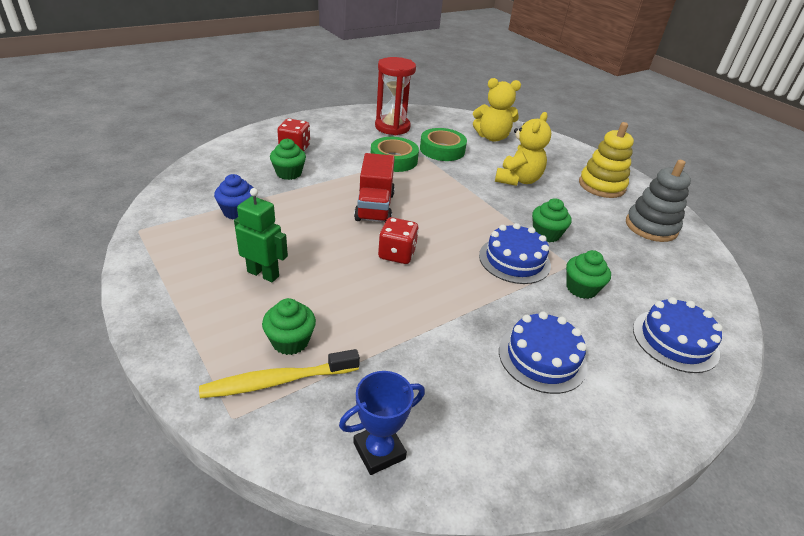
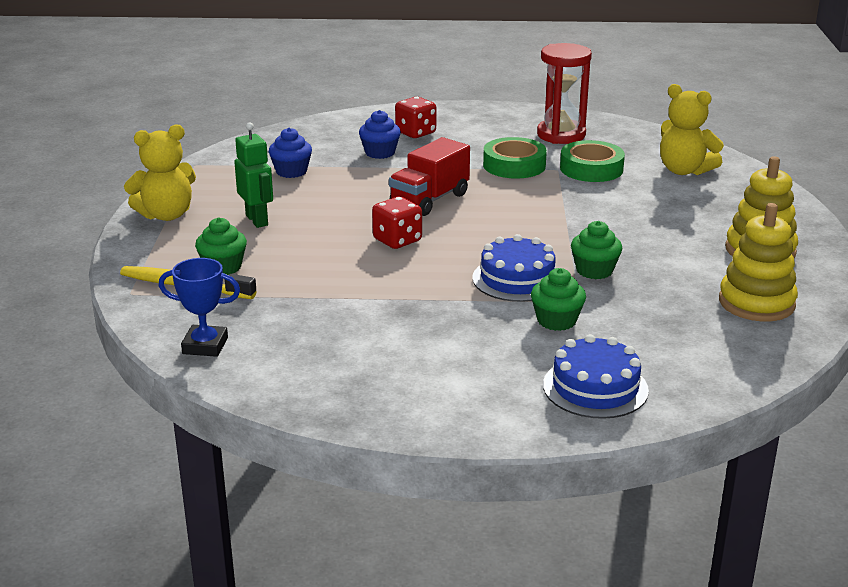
camera: 40 degrees right, 10 degrees down
(289, 173) = (380, 153): green cupcake -> blue cupcake
(518, 180) = (645, 217): yellow teddy bear -> yellow teddy bear (166, 215)
(542, 357) = (425, 348): blue cake -> none
(651, 227) = (756, 303): grey stacking toy -> yellow stacking toy

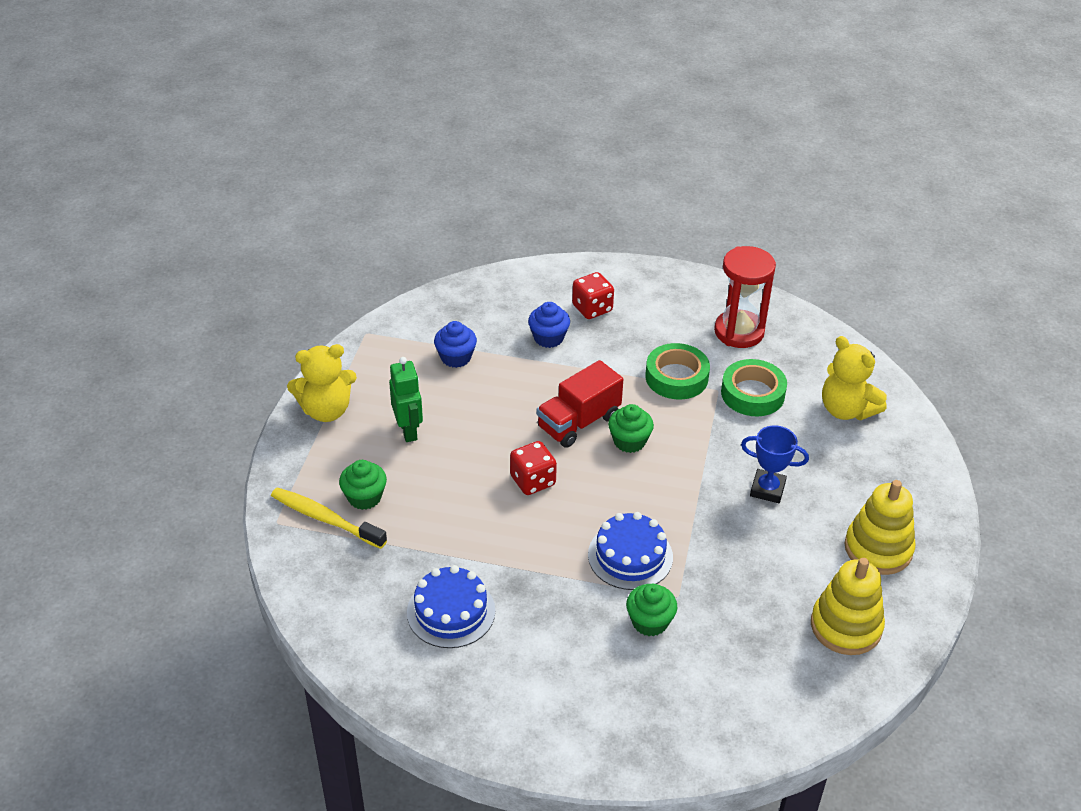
camera: 10 degrees right, 15 degrees up
(205, 346) = (329, 606): blue trophy -> blue trophy (767, 489)
(594, 270) = (706, 555): green cupcake -> green cupcake (629, 441)
(595, 387) = (657, 719): blue cake -> blue cake (451, 611)

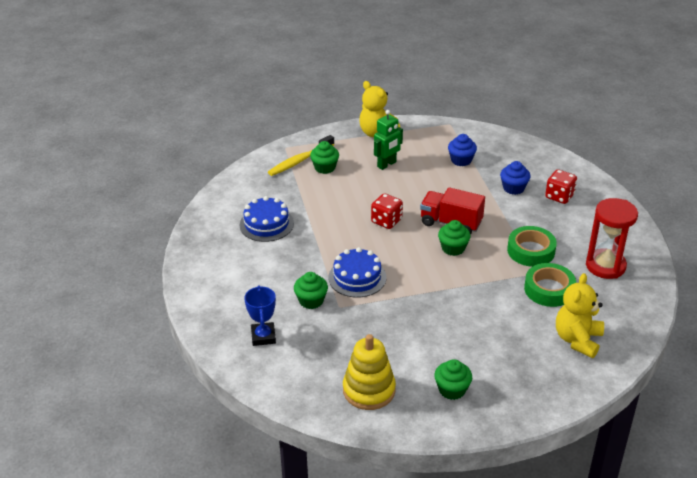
camera: 65 degrees right, 5 degrees down
(325, 518) = (299, 161): yellow toothbrush -> yellow toothbrush turned 135 degrees counterclockwise
(767, 489) = (463, 321): blue trophy -> blue trophy (263, 336)
(878, 549) = (452, 390): yellow stacking toy -> green cupcake

